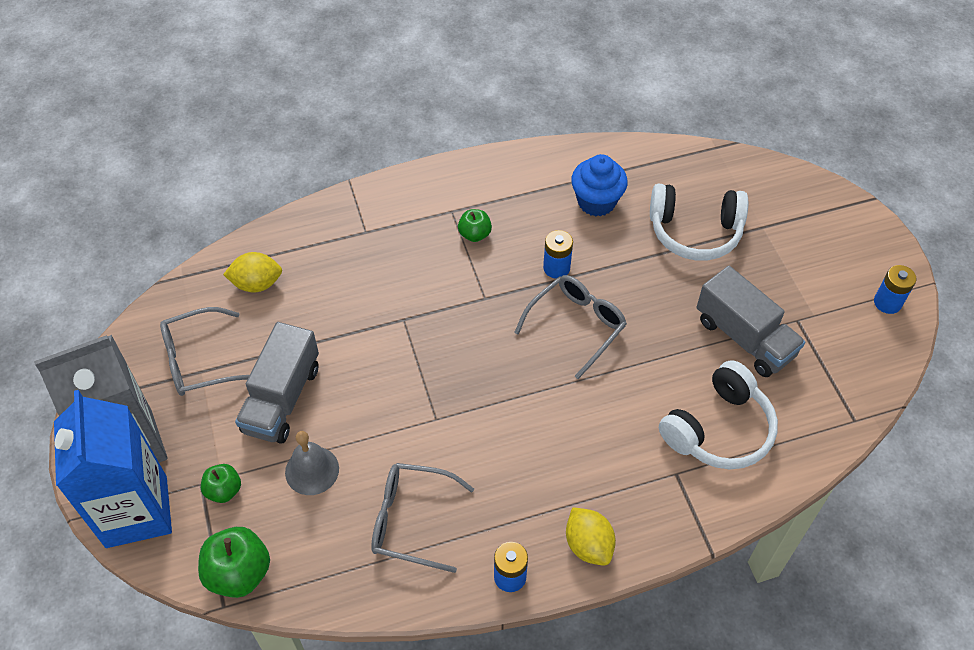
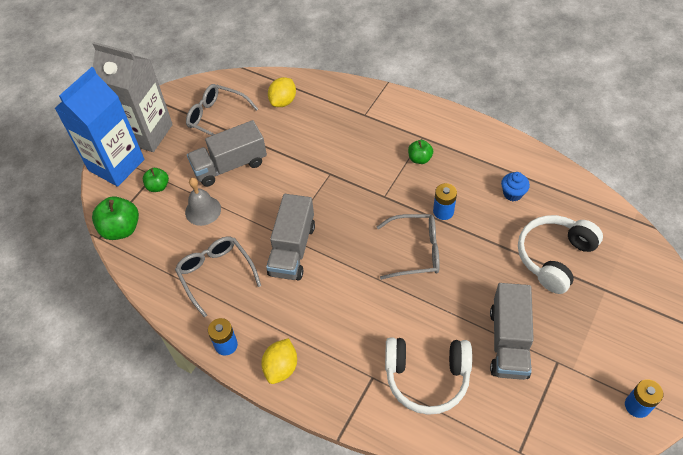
camera: 50 degrees right, 0 degrees up
(257, 284) = (283, 101): yellow lemon -> yellow lemon turned 75 degrees clockwise
(459, 426) = (292, 249): none -> grey truck
(596, 202) = (512, 193): blue cupcake -> blue cupcake, size x0.63
(695, 232) = (554, 257): white headphones -> white headphones turned 75 degrees clockwise

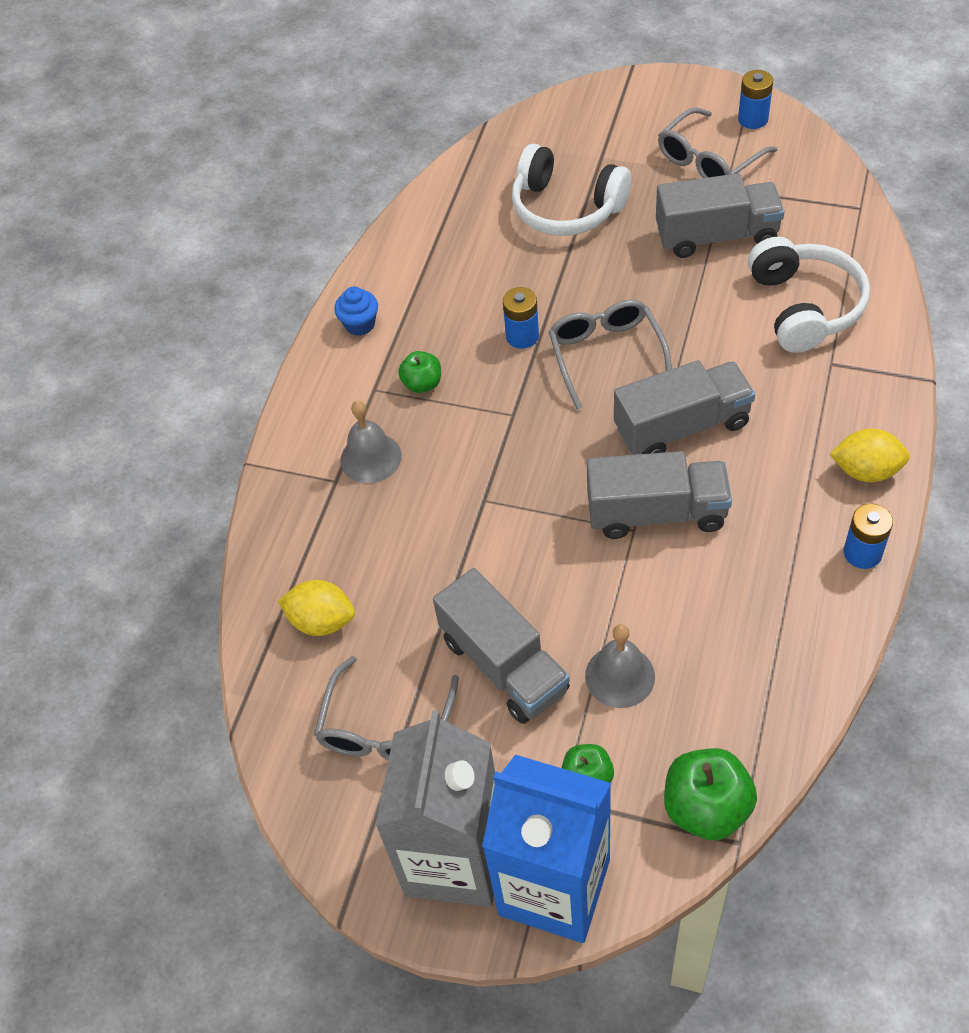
camera: 100 degrees left, 0 degrees up
(216, 274) = (744, 609): grey glasses -> grey glasses (708, 160)
(348, 277) = (682, 426): none -> grey truck
(374, 130) = (371, 458): none -> grey bell
(512, 193) = (466, 263): blue cupcake -> blue cupcake (360, 324)

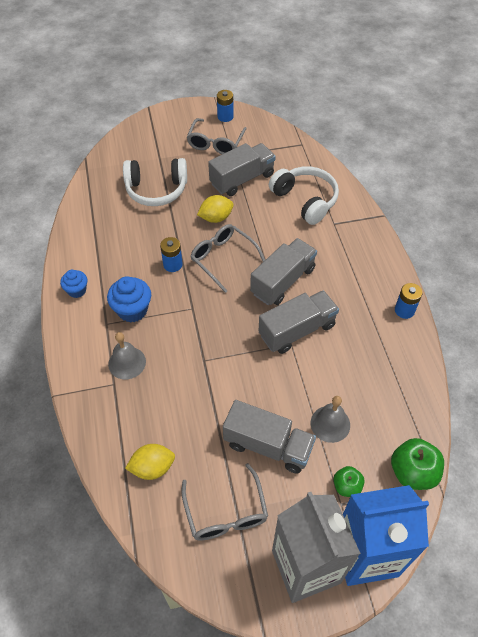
camera: 35 degrees left, 0 degrees up
(422, 384) = (132, 310): green apple -> blue cupcake
(866, 471) = (381, 270): yellow lemon -> yellow lemon (216, 218)

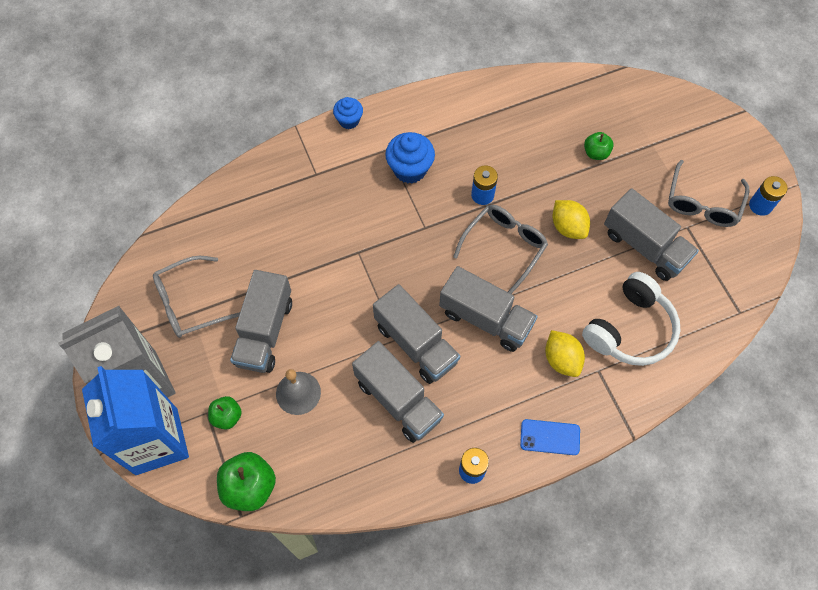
camera: 80 degrees right, 10 degrees up
(77, 290) = (425, 111): blue cupcake -> blue cupcake (349, 120)
(127, 362) = (343, 180): grey bell -> none
(152, 467) = (229, 229): yellow lemon -> yellow lemon (561, 359)
(156, 189) = (596, 153): white headphones -> green apple
(215, 143) = (702, 203): grey glasses -> grey glasses turned 75 degrees counterclockwise
(344, 350) = (398, 400): none -> grey truck
(381, 260) = (550, 437): none -> blue phone

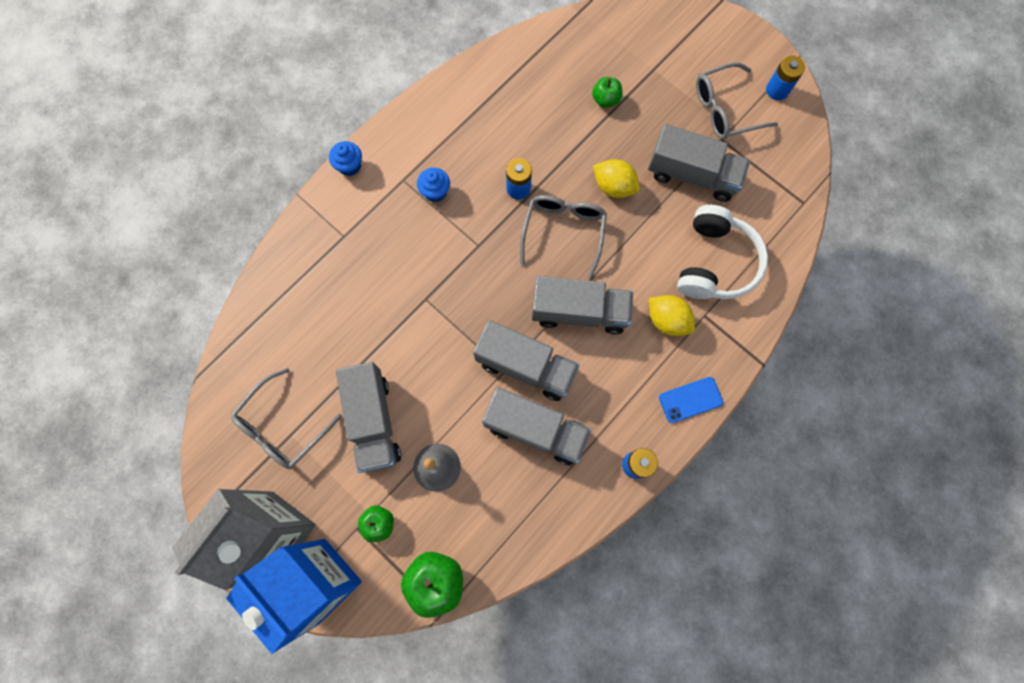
camera: 25 degrees left, 10 degrees up
(410, 169) = (435, 192): blue cupcake -> blue cupcake, size x0.63
(702, 203) = (725, 109): grey glasses -> grey glasses turned 75 degrees clockwise

